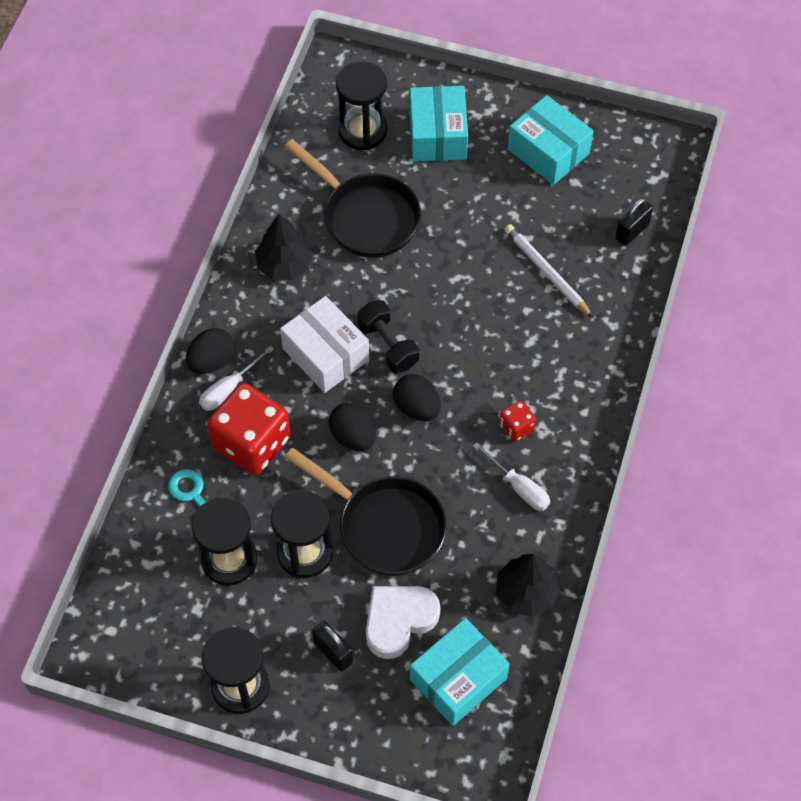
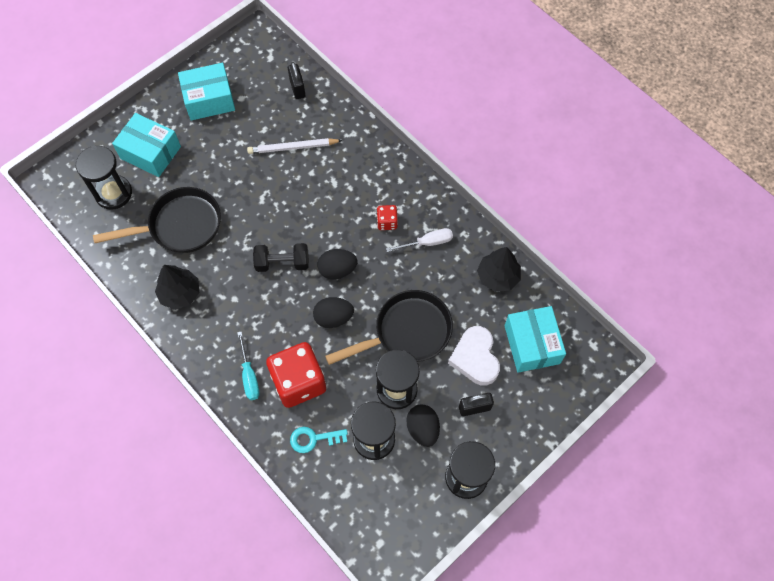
camera: 60 degrees left, 5 degrees up
(212, 361) = (221, 376): black egg -> black egg (423, 429)
(229, 389) = (249, 375): white screwdriver -> turquoise screwdriver
(326, 354) = (264, 303): white box -> none

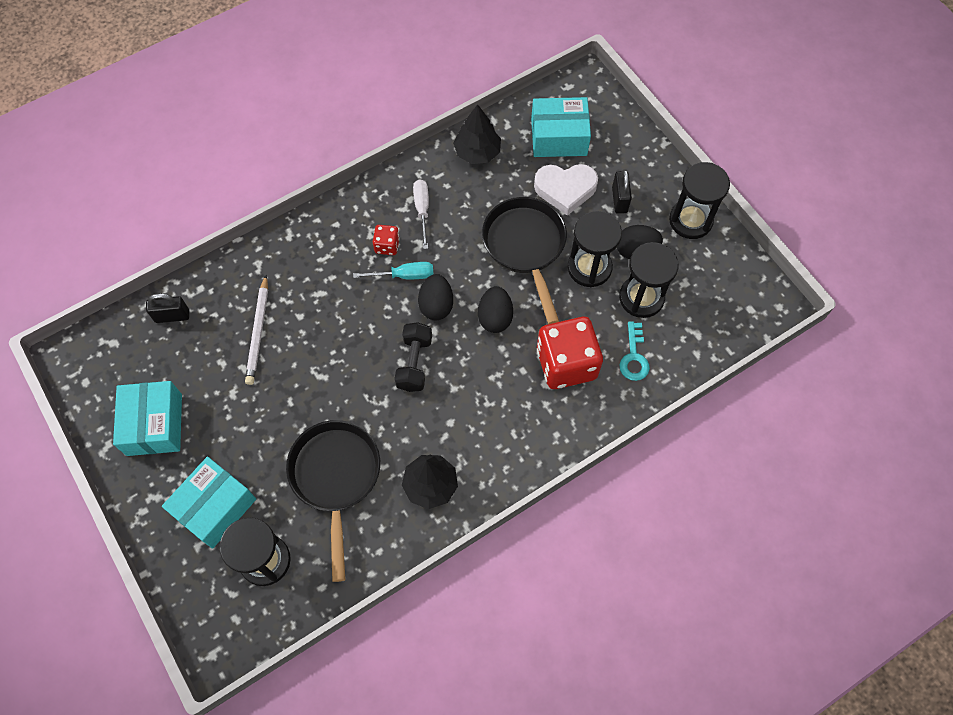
camera: 80 degrees left, 0 degrees up
(249, 375) = (550, 415): turquoise screwdriver -> turquoise screwdriver (404, 275)

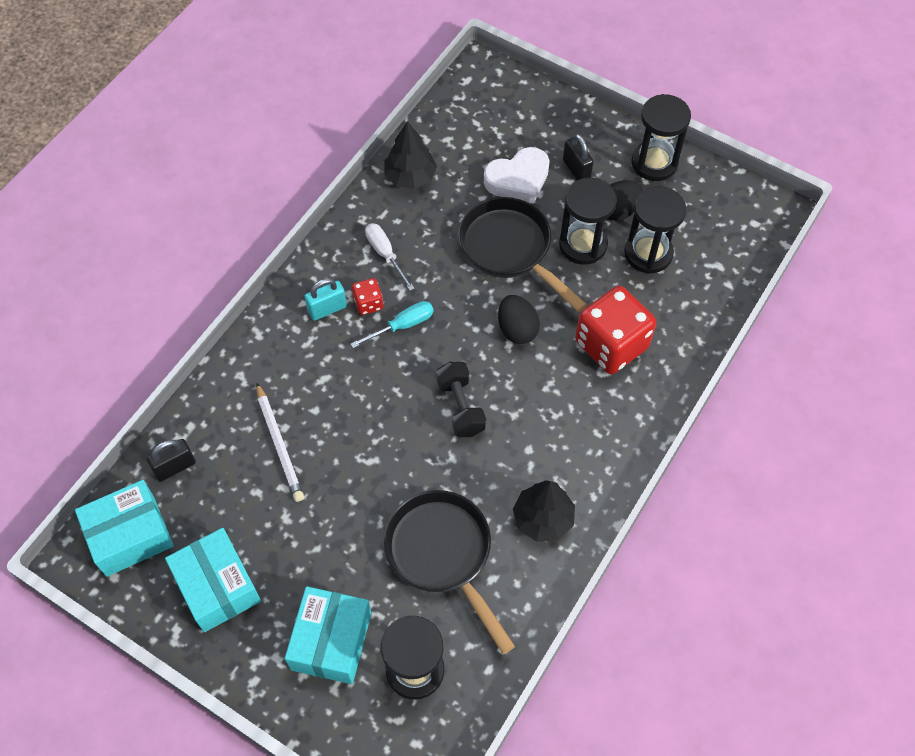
camera: 25 degrees left, 5 degrees down
(352, 237) = (327, 309): none -> turquoise padlock
(436, 305) = (451, 341): black egg -> none
(559, 137) = (484, 132): turquoise box -> turquoise box (130, 535)
(634, 356) = (671, 311): turquoise key -> none

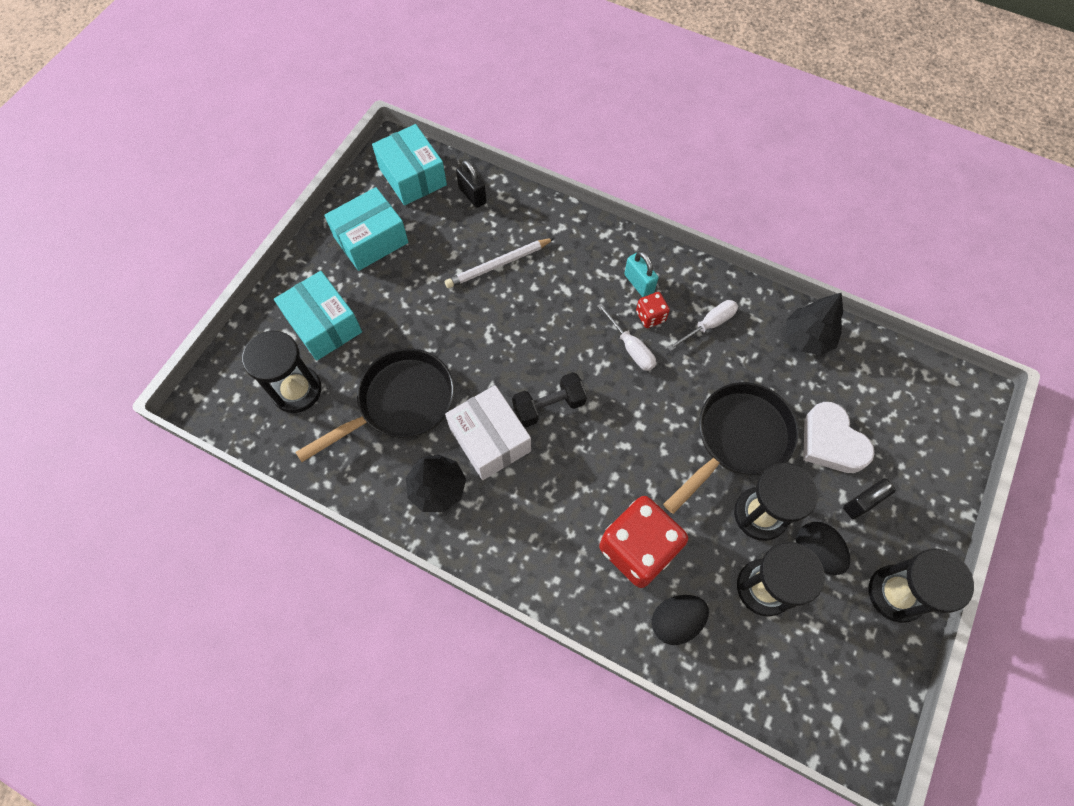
camera: 85 degrees right, 5 degrees up
(331, 641) = (324, 325): turquoise box -> turquoise box turned 45 degrees clockwise
(402, 325) = (630, 347): turquoise screwdriver -> white screwdriver
(493, 465) = (490, 439): none -> white box
(517, 329) = (642, 452): black egg -> black egg (675, 621)

